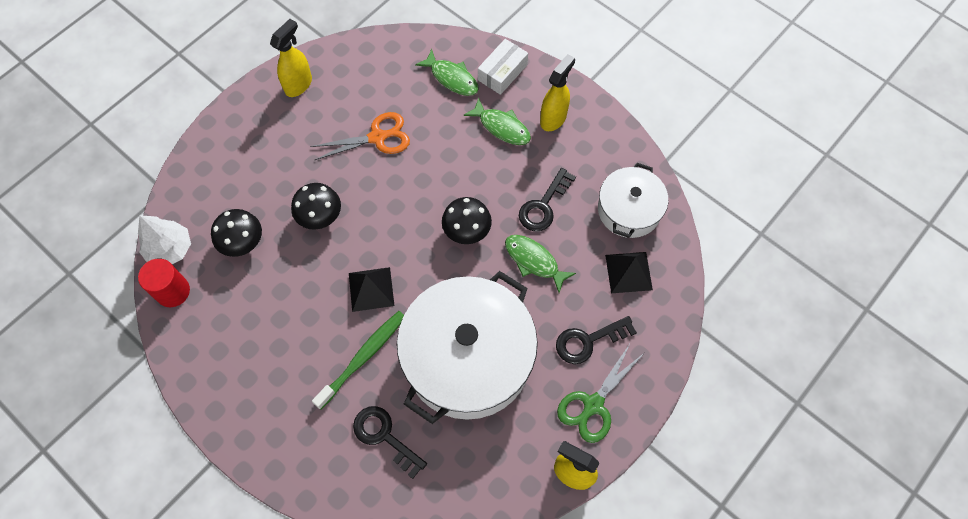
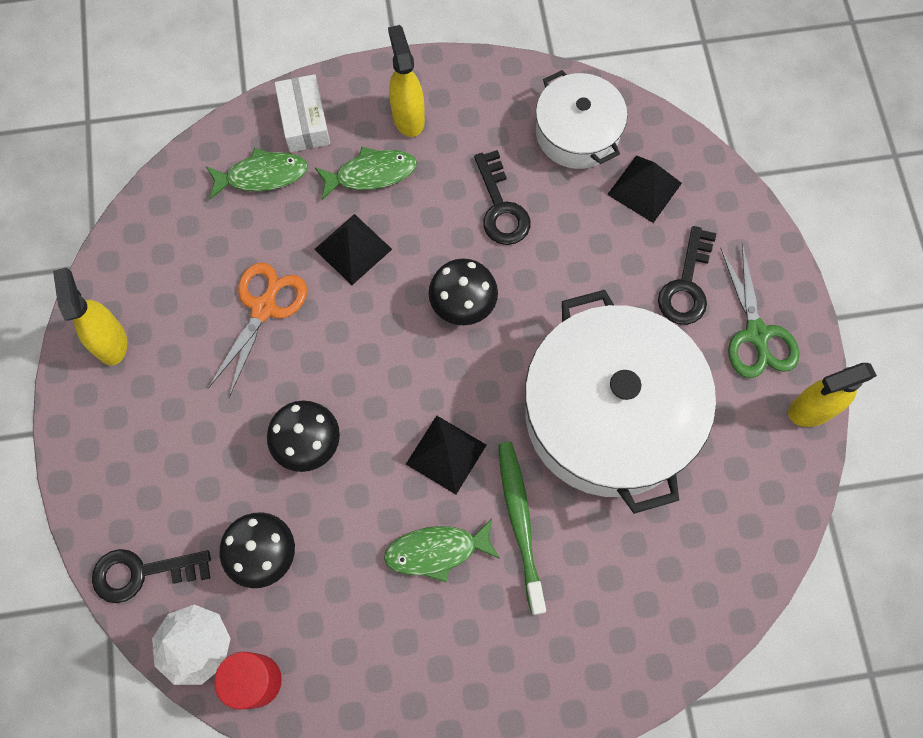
camera: 50 degrees left, 5 degrees up
(385, 436) = (629, 566): black key -> black key (142, 572)
(449, 152) = (353, 249): none -> black pyramid
(534, 261) = (556, 266): green fish -> green fish (437, 551)

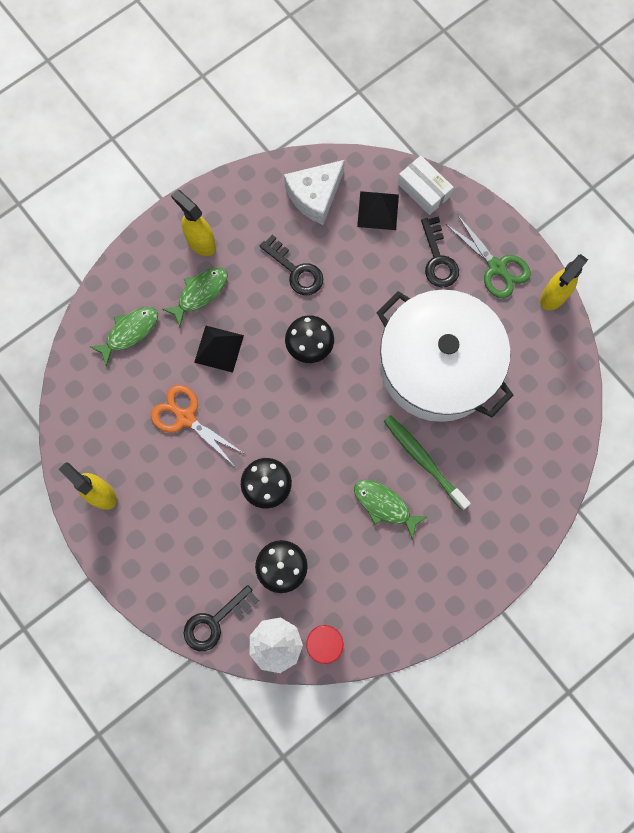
camera: 30 degrees left, 5 degrees up
(263, 308) = (186, 418): orange scissors -> orange scissors turned 45 degrees counterclockwise
(304, 121) = (134, 281): white box -> white box (423, 190)
(437, 551) = (384, 505): green fish -> green fish turned 75 degrees clockwise
(446, 454) = (355, 444): black pyramid -> none
(577, 133) = (315, 196): white pot -> white cheese

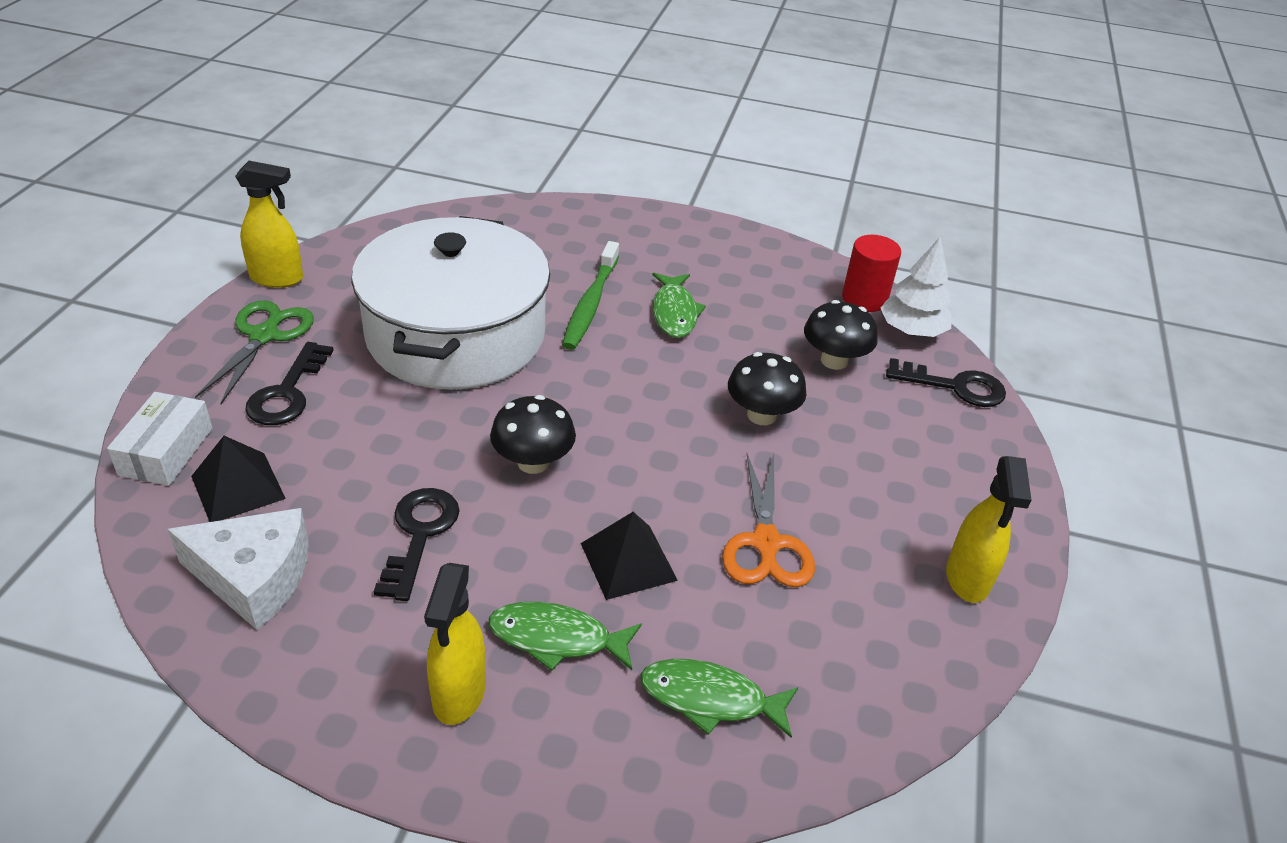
camera: 130 degrees left, 35 degrees down
(438, 259) = (287, 392): black key -> black key turned 150 degrees clockwise

